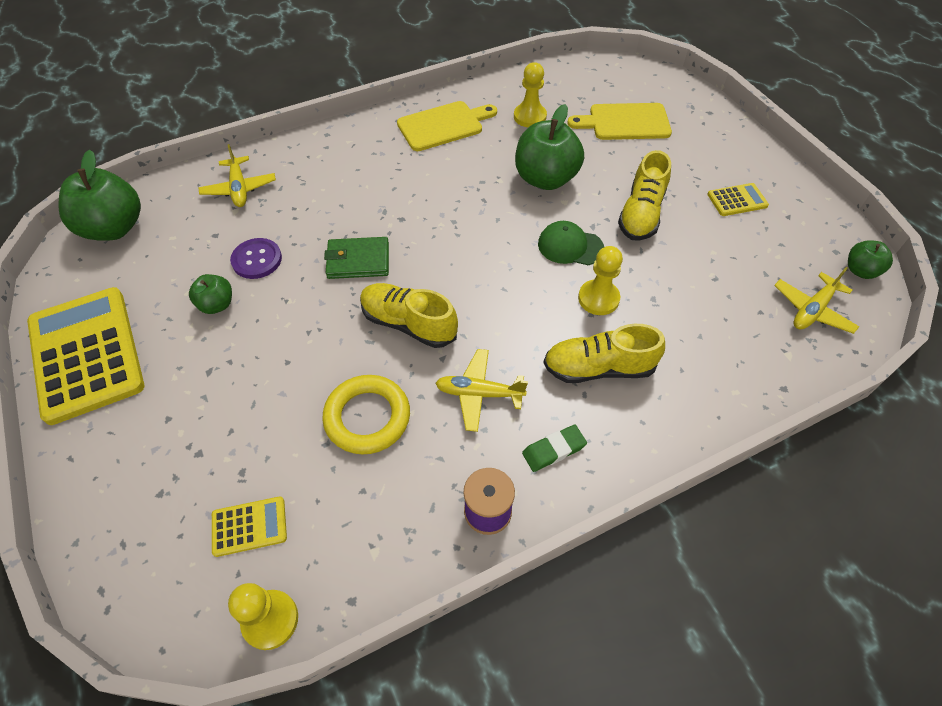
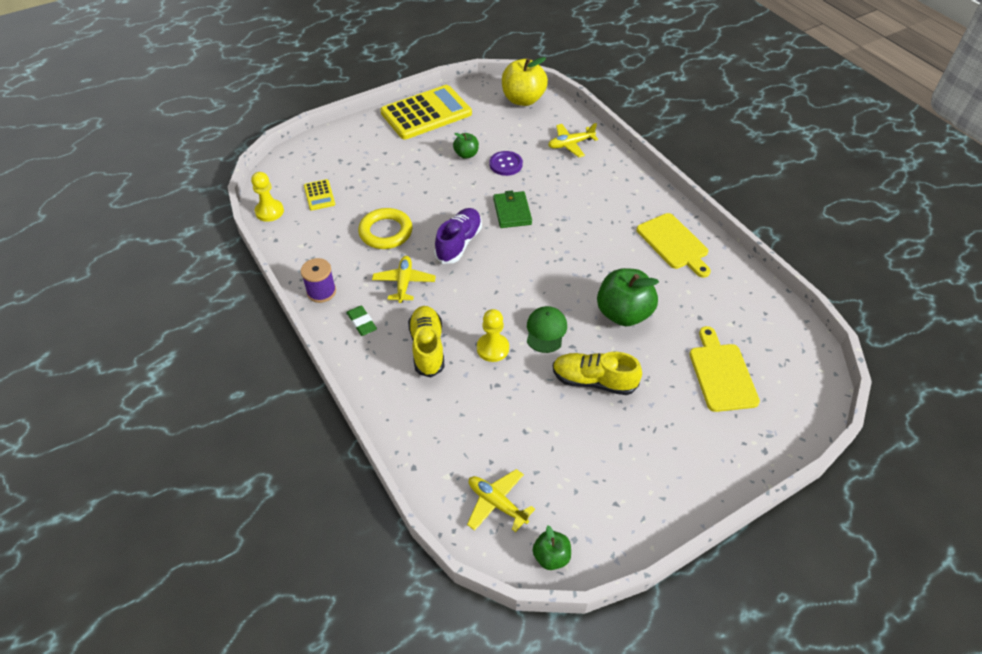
camera: 85 degrees right, 5 degrees down
(114, 228) = (523, 99): green apple -> yellow apple
(408, 324) = (459, 243): yellow shoe -> purple shoe
(530, 117) = (705, 300): yellow pawn -> none
(737, 200) = (629, 460): yellow calculator -> none

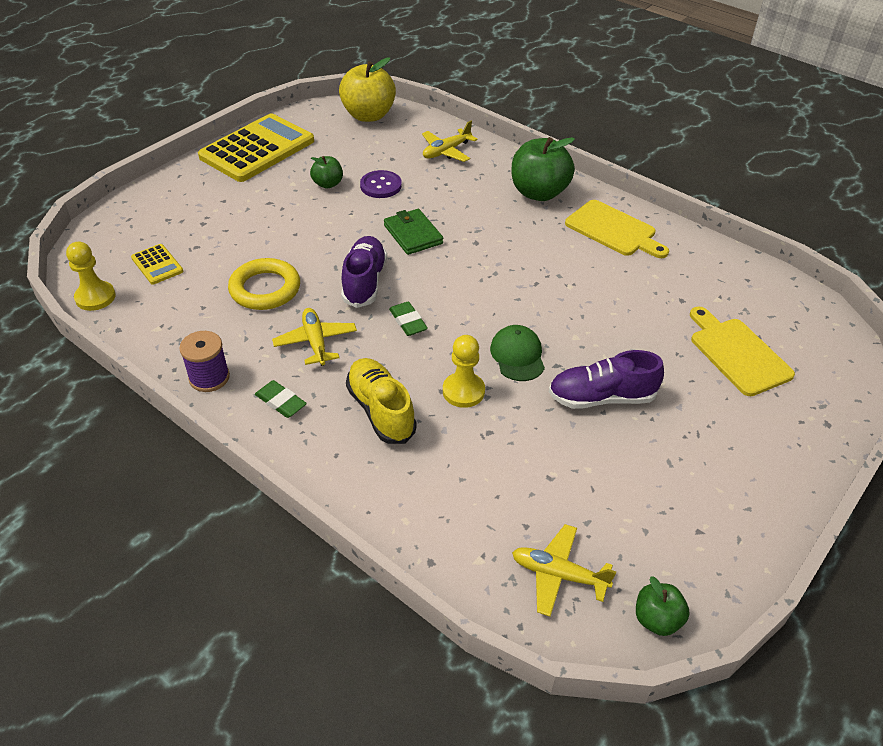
camera: 20 degrees left, 5 degrees down
(477, 283) = (408, 321): none -> green eraser
(594, 381) = (601, 397): yellow shoe -> purple shoe
(623, 313) = (597, 315): green apple -> green apple (539, 193)

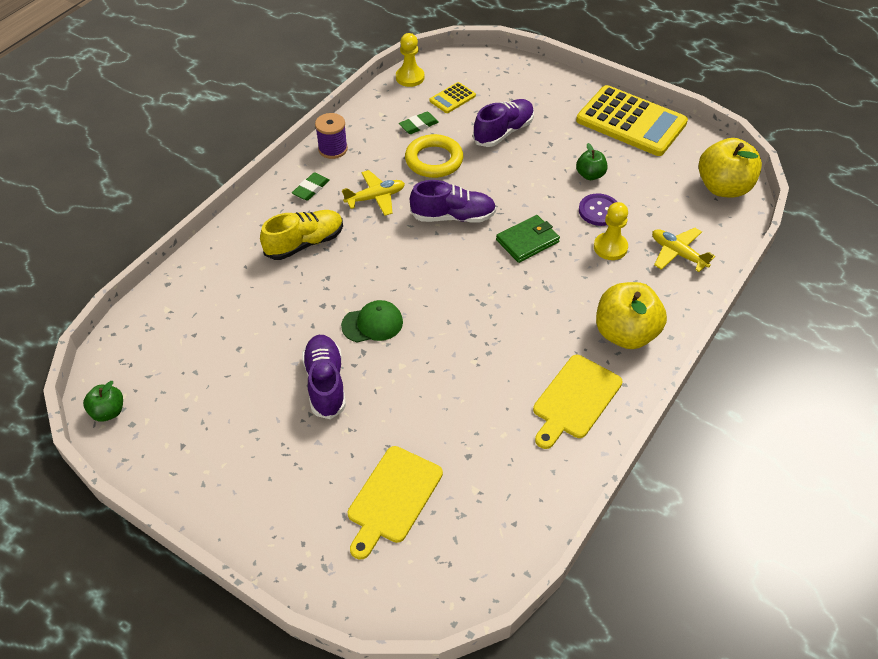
camera: 85 degrees right, 5 degrees up
(237, 232) = (503, 132): none -> purple shoe
(408, 321) = (406, 249): green eraser -> green eraser (419, 125)
(463, 391) = (327, 290): yellow pawn -> yellow pawn (610, 247)
(539, 193) = (625, 334): green apple -> yellow apple
(558, 575) = (150, 354): yellow plane -> none
(737, 353) = (392, 498): yellow cutting board -> yellow cutting board turned 150 degrees clockwise

